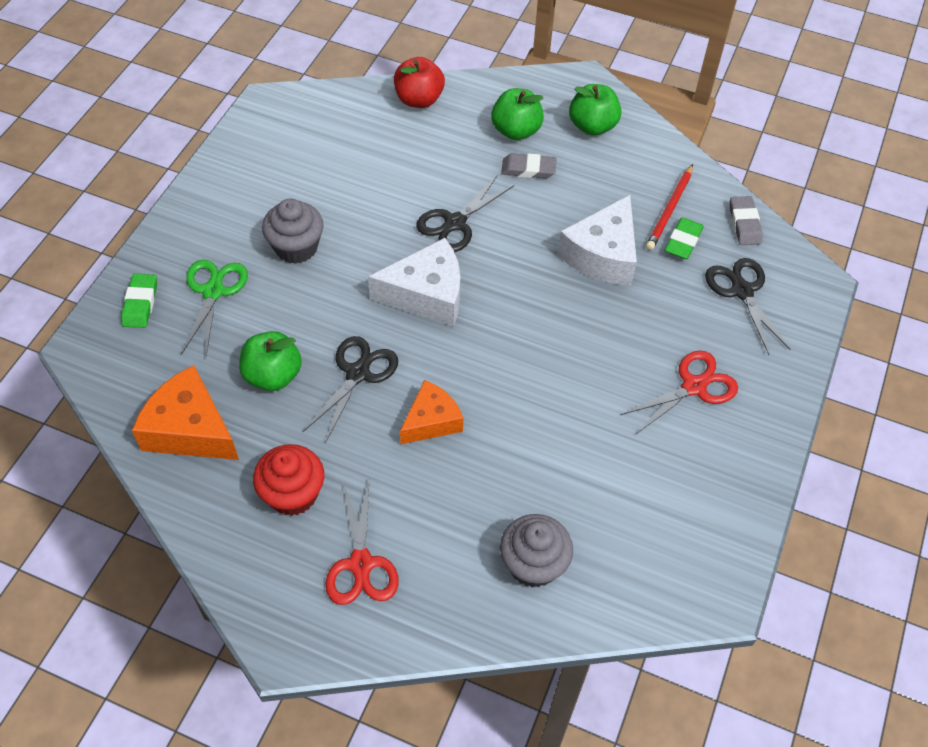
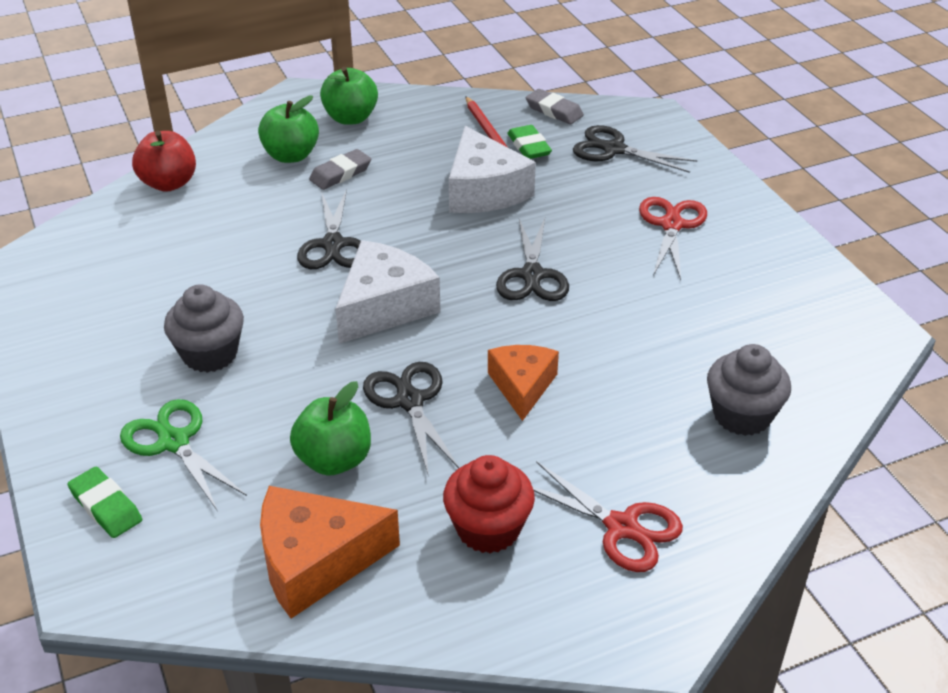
camera: 45 degrees left, 15 degrees down
(544, 347) = (532, 275): none -> black scissors

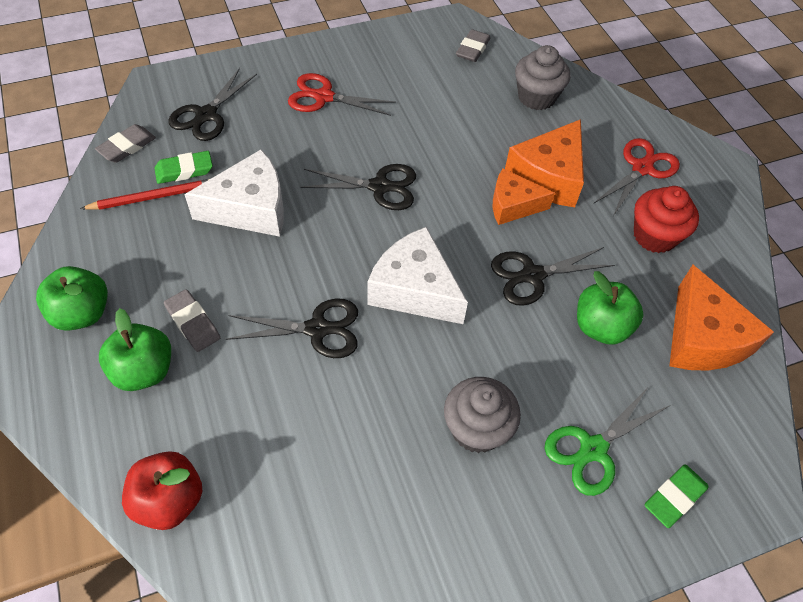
camera: 90 degrees left, 15 degrees up
(581, 422) = (548, 176): none -> orange cheese
(823, 350) = (472, 49): none -> grey eraser

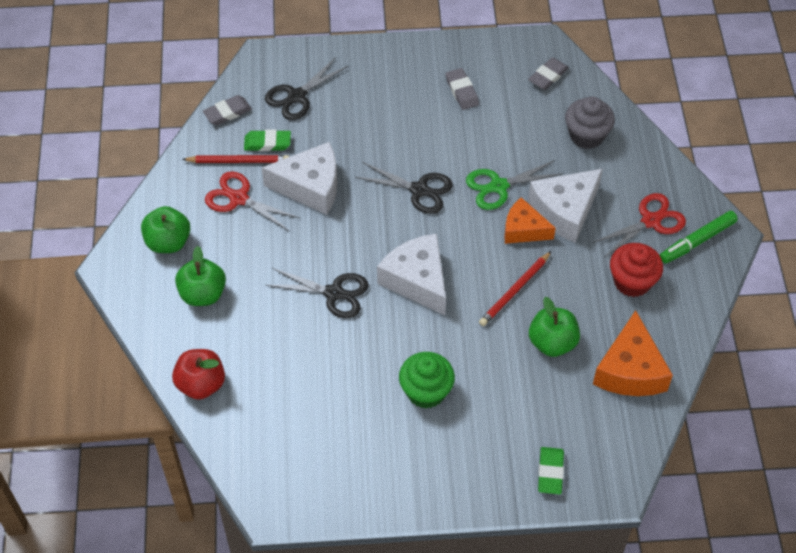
camera: 20 degrees right, 0 degrees up
(193, 323) = (245, 267): grey eraser -> grey eraser (462, 91)
(323, 97) = (399, 98): red scissors -> red scissors (238, 198)
(476, 429) = (426, 391): grey cupcake -> green cupcake
(532, 275) = (515, 291): black scissors -> red pencil
(548, 176) = (564, 211): orange cheese -> white cheese
(593, 449) = (505, 426): green scissors -> green scissors (498, 186)
(674, 497) = (550, 472): green eraser -> green eraser turned 60 degrees counterclockwise
(699, 179) = (697, 241): none -> green marker

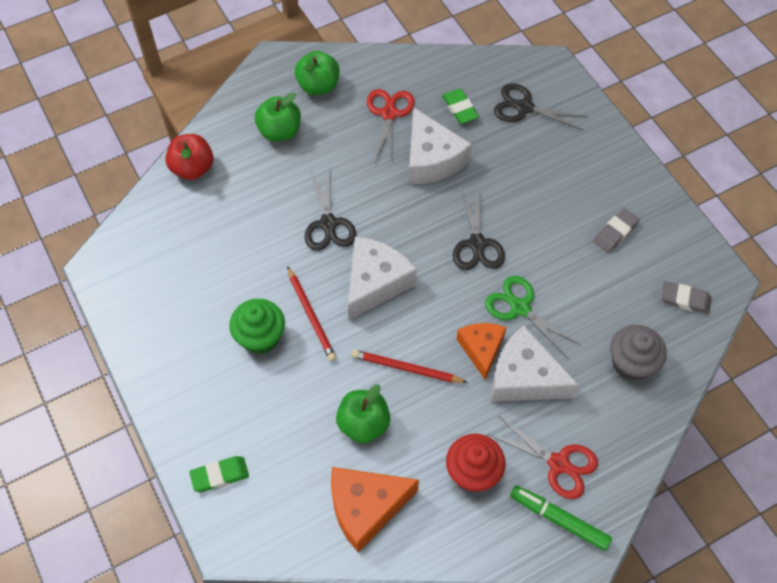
camera: 65 degrees right, 5 degrees up
(227, 112) = (475, 67): grey eraser -> none
(238, 161) = (428, 96): red pencil -> red pencil (311, 315)

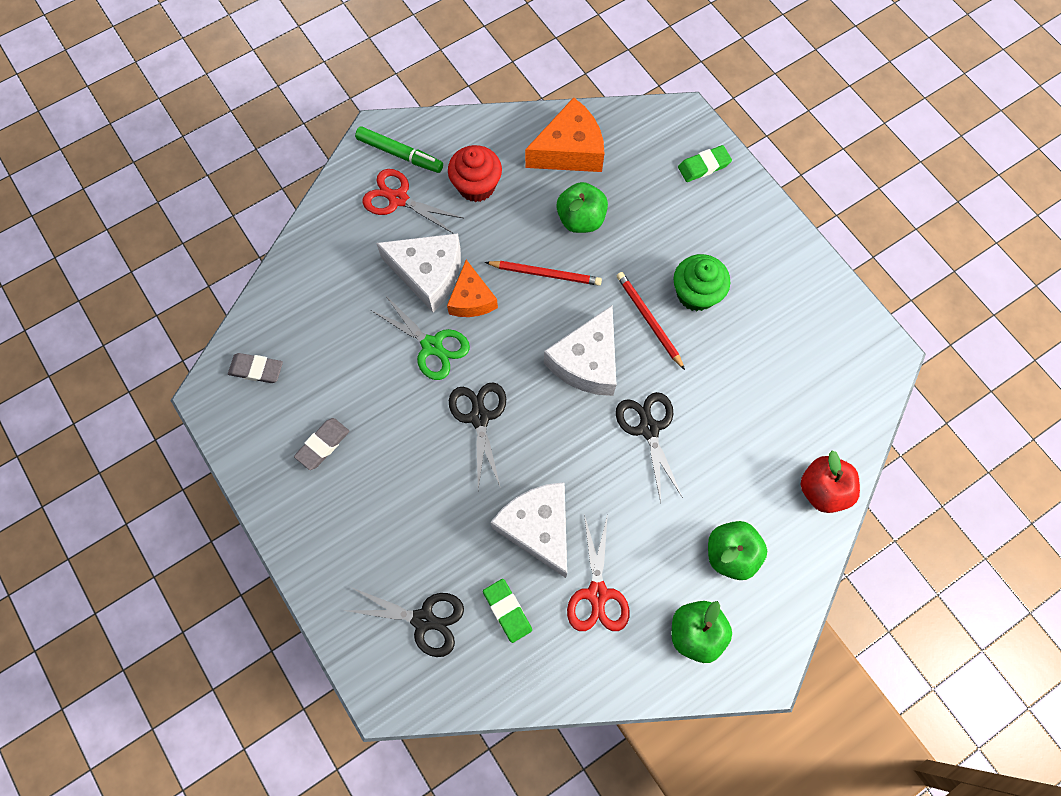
camera: 175 degrees right, 10 degrees up
(631, 363) = (321, 297): grey cupcake -> none

